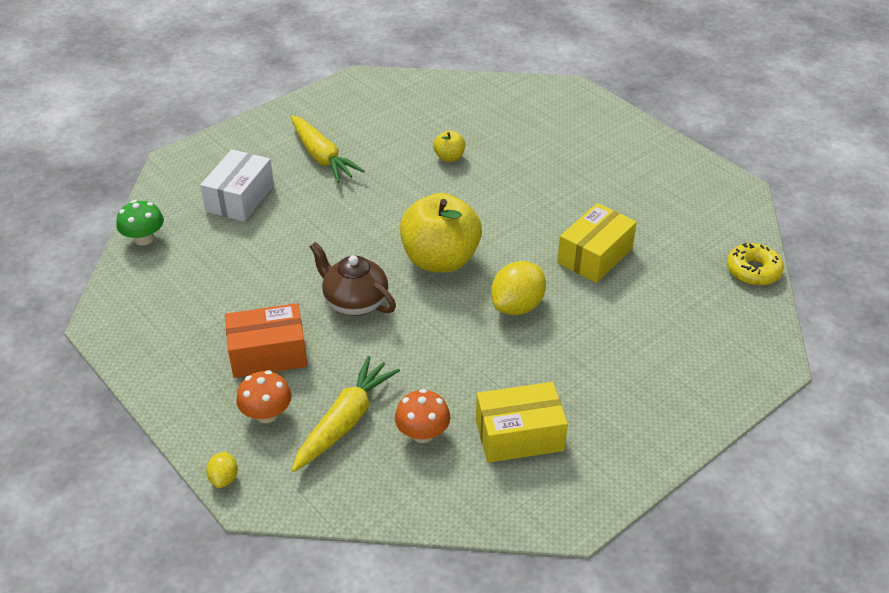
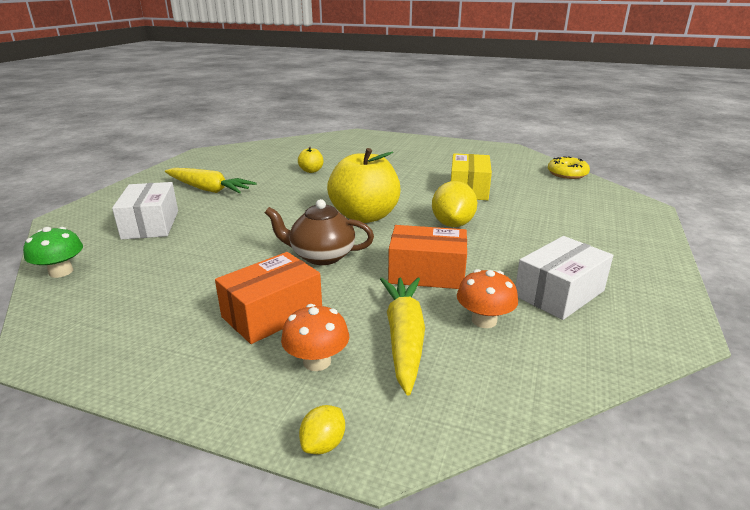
camera: 30 degrees left, 15 degrees down
(224, 478) = (323, 444): yellow lemon -> yellow lemon turned 60 degrees clockwise
(427, 362) = (427, 273): none -> orange box
(519, 435) = (559, 293): yellow box -> white box

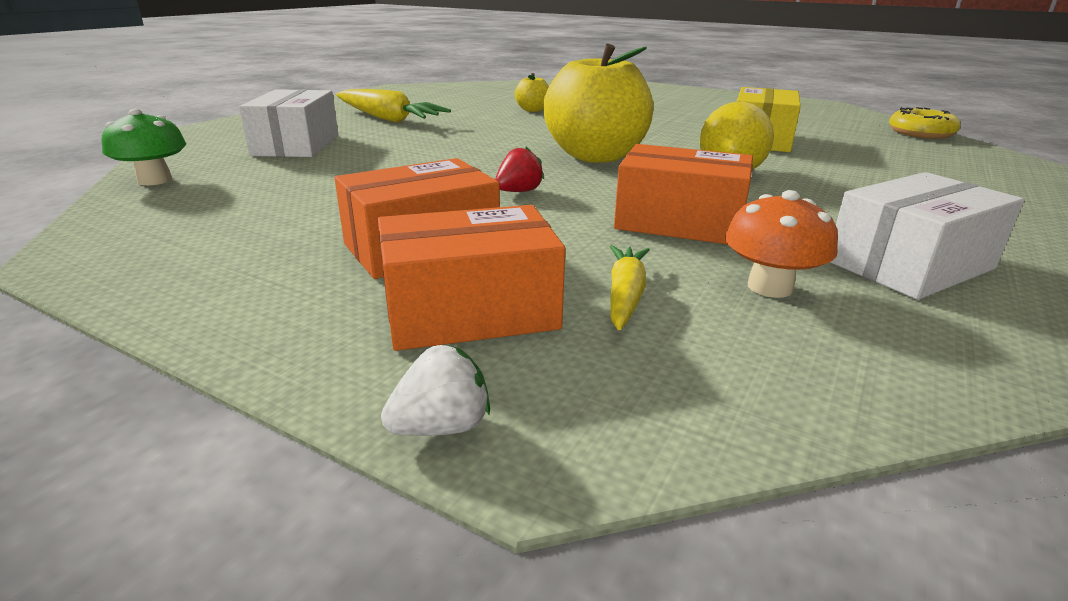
camera: 10 degrees right, 0 degrees up
(317, 361) = (470, 311): orange mushroom -> orange box
(321, 256) = (518, 191): brown teapot -> red strawberry
(323, 444) = (441, 427): yellow lemon -> white strawberry
(404, 337) = (625, 295): yellow carrot -> yellow carrot, size x0.56

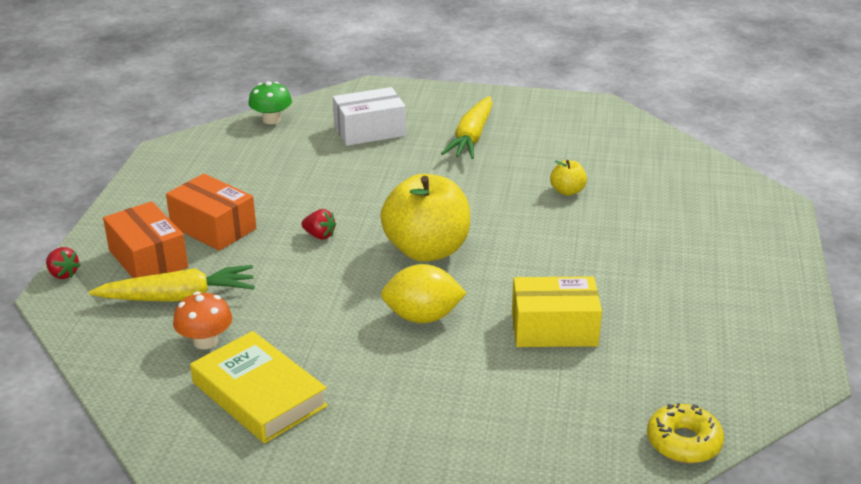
camera: 70 degrees right, 5 degrees up
(441, 427) = (63, 274): white strawberry -> red strawberry
(625, 295) = (178, 297): yellow carrot -> yellow carrot, size x1.78
(679, 222) = (293, 303): orange box -> none
(910, 265) = (259, 394): white box -> yellow book

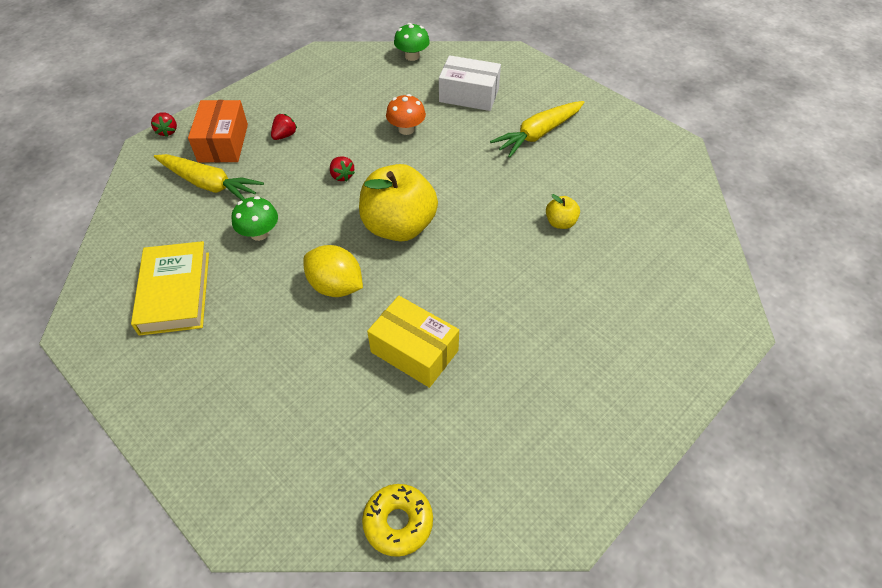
camera: 35 degrees right, 20 degrees up
(205, 341) = (189, 230): orange mushroom -> orange mushroom (406, 129)
(213, 227) = (285, 135): orange box -> red strawberry
(290, 312) = (259, 233): none -> green mushroom

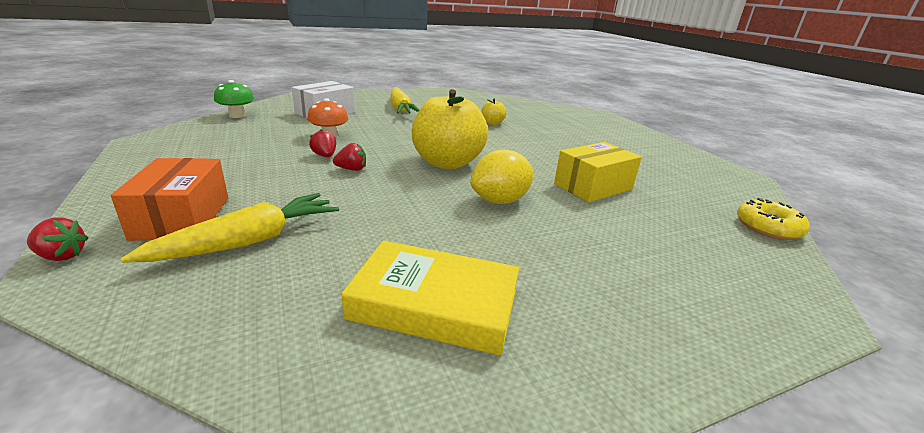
camera: 70 degrees left, 25 degrees down
(223, 143) = (182, 217): orange box -> orange box turned 60 degrees clockwise
(259, 233) = (385, 224): green mushroom -> none
(285, 135) = (241, 181): red strawberry -> red strawberry (325, 156)

